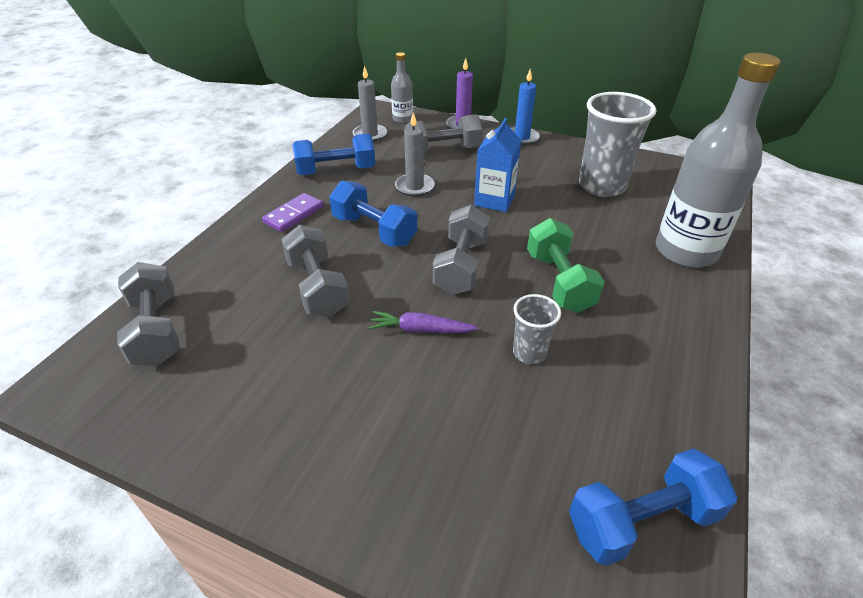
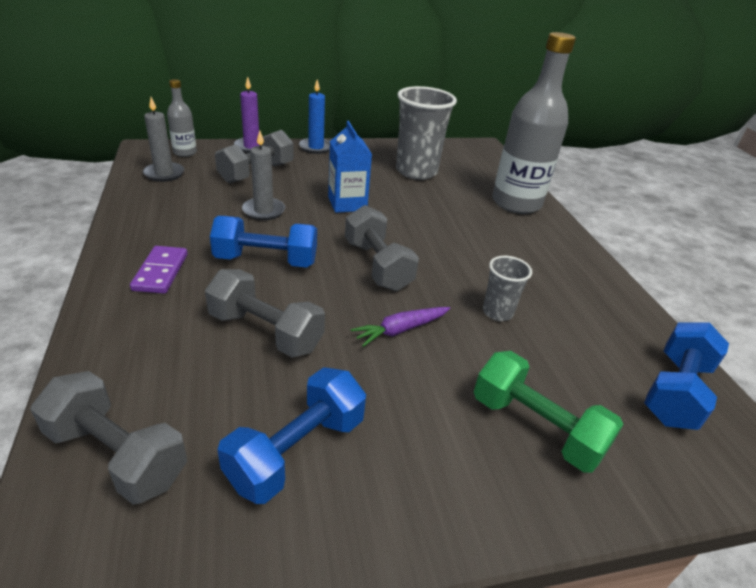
camera: 40 degrees left, 5 degrees down
(336, 171) = (164, 216): blue dumbbell -> blue dumbbell (296, 451)
(559, 282) = (461, 252): green dumbbell -> green dumbbell (536, 427)

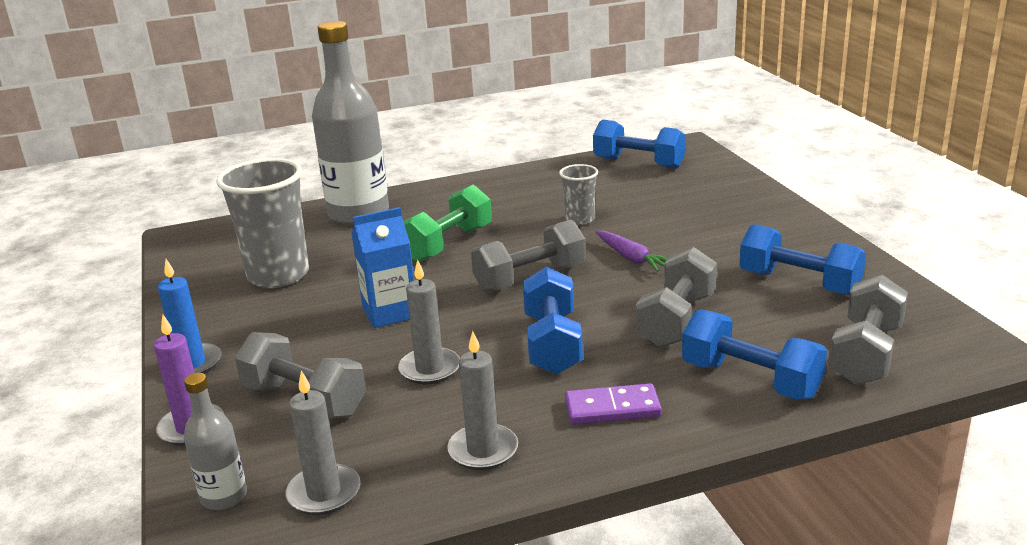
camera: 90 degrees left, 10 degrees down
(140, 352) = (750, 380): none -> blue dumbbell
(158, 218) = (483, 450): none -> grey candle
(536, 427) = (709, 205): green dumbbell -> green dumbbell (448, 244)

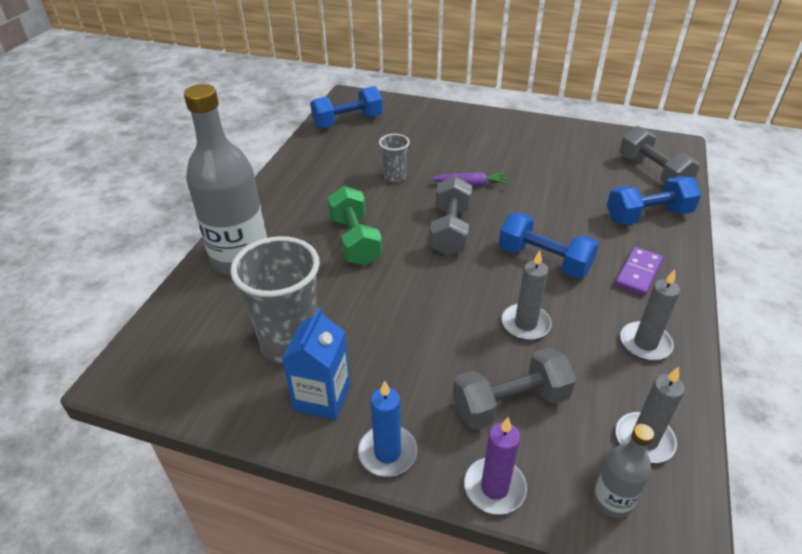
camera: 55 degrees left, 15 degrees up
(390, 312) = (425, 309): blue carton -> blue carton (322, 397)
(676, 320) = (562, 206): grey dumbbell -> none
(799, 283) = (564, 153): blue dumbbell -> none

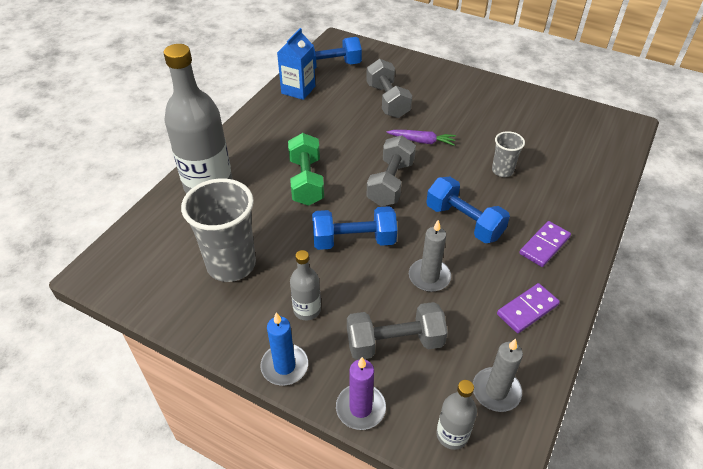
camera: 10 degrees right, 5 degrees up
(322, 397) = (245, 313): blue carton -> blue carton (298, 90)
(394, 177) = (356, 125): grey cup -> grey cup (502, 171)
(396, 382) = (307, 310): none -> grey bottle
(645, 343) = (527, 309): grey candle -> purple domino
(648, 216) = (573, 192): blue dumbbell -> blue dumbbell (354, 240)
(653, 173) = (594, 150): grey dumbbell -> grey dumbbell (387, 101)

